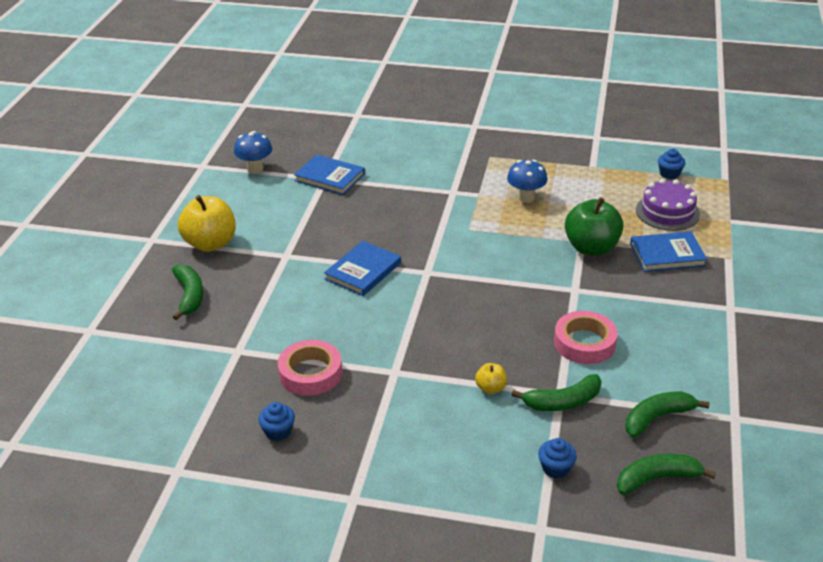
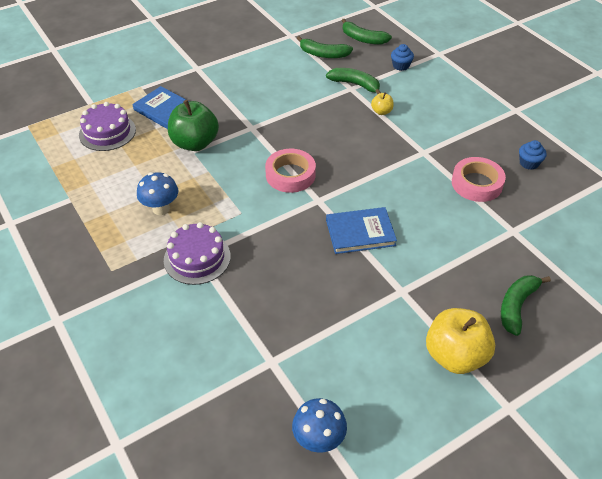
camera: 135 degrees left, 10 degrees up
(329, 177) = (266, 359): blue book -> none
(450, 190) = (197, 258): none -> purple cake
(584, 343) = (298, 100): pink tape -> pink tape (290, 175)
(669, 174) = (45, 155): blue cupcake -> none

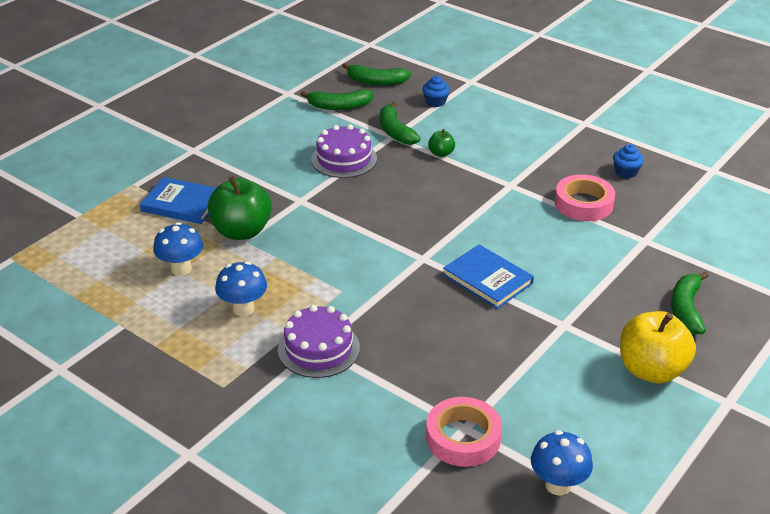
camera: 20 degrees left, 10 degrees down
(107, 132) = (122, 242): purple cake -> purple cake (344, 159)
(135, 164) = (181, 269): none -> blue mushroom
(290, 175) = (376, 239): pink tape -> pink tape (463, 437)
(355, 85) = (395, 131): green banana -> green banana turned 120 degrees counterclockwise
(360, 232) = (487, 279): blue book -> blue book turned 75 degrees clockwise
(381, 111) = (441, 153): yellow apple -> green apple

